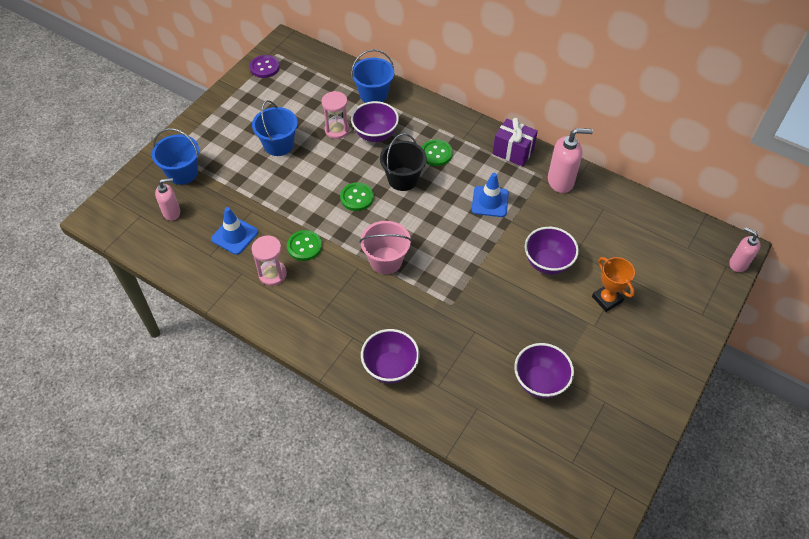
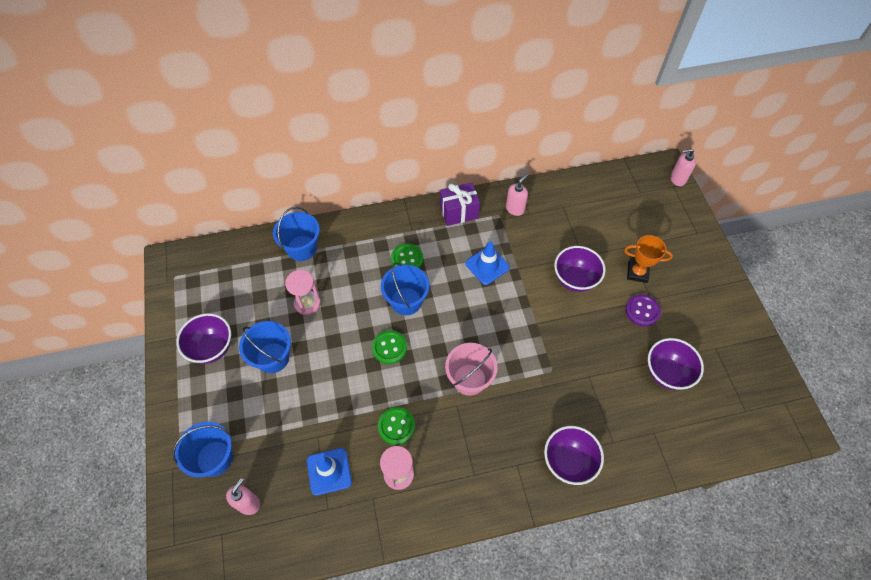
camera: 45 degrees left, 5 degrees up
(264, 67) = (178, 298): purple button -> purple button (642, 311)
(375, 135) = (343, 282): purple bowl -> purple bowl (212, 348)
(403, 179) = (406, 301): black bucket -> blue bucket
(561, 181) = (515, 209): pink soap dispenser -> pink soap dispenser, size x0.65

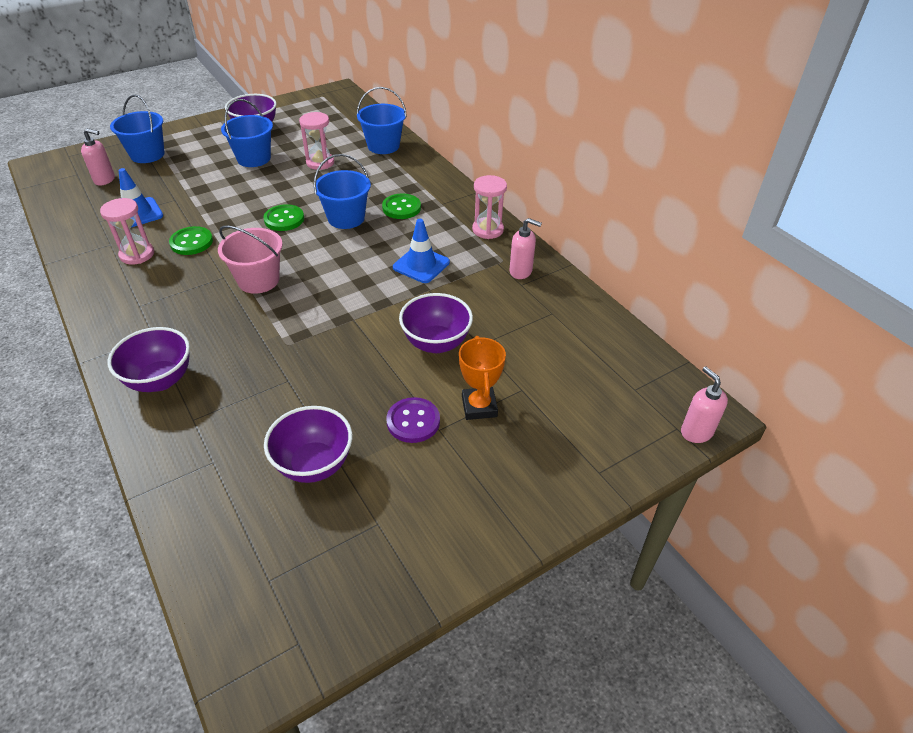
camera: 70 degrees right, 15 degrees down
(459, 212) = (488, 230): purple gift -> pink hourglass

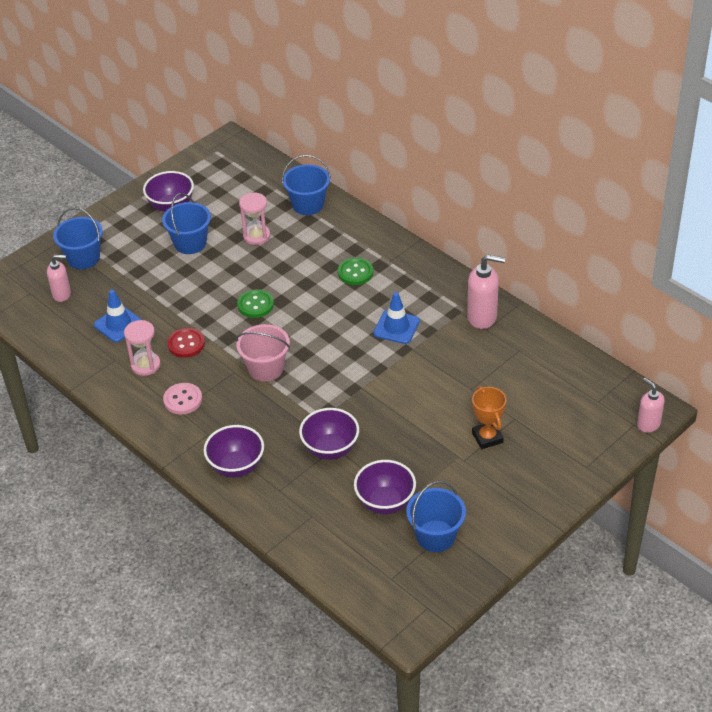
camera: 10 degrees left, 0 degrees up
(151, 295) = (183, 400): none -> pink button
(191, 242) = (186, 344): green button -> red button
(346, 218) = (310, 293): blue bucket -> blue bucket (435, 536)
(413, 421) = (443, 458): purple button -> none
(436, 343) = (436, 394): purple bowl -> purple bowl (330, 449)
(488, 230) = (440, 281): pink hourglass -> none
(521, 271) = (482, 317): pink soap dispenser -> pink soap dispenser, size x1.54

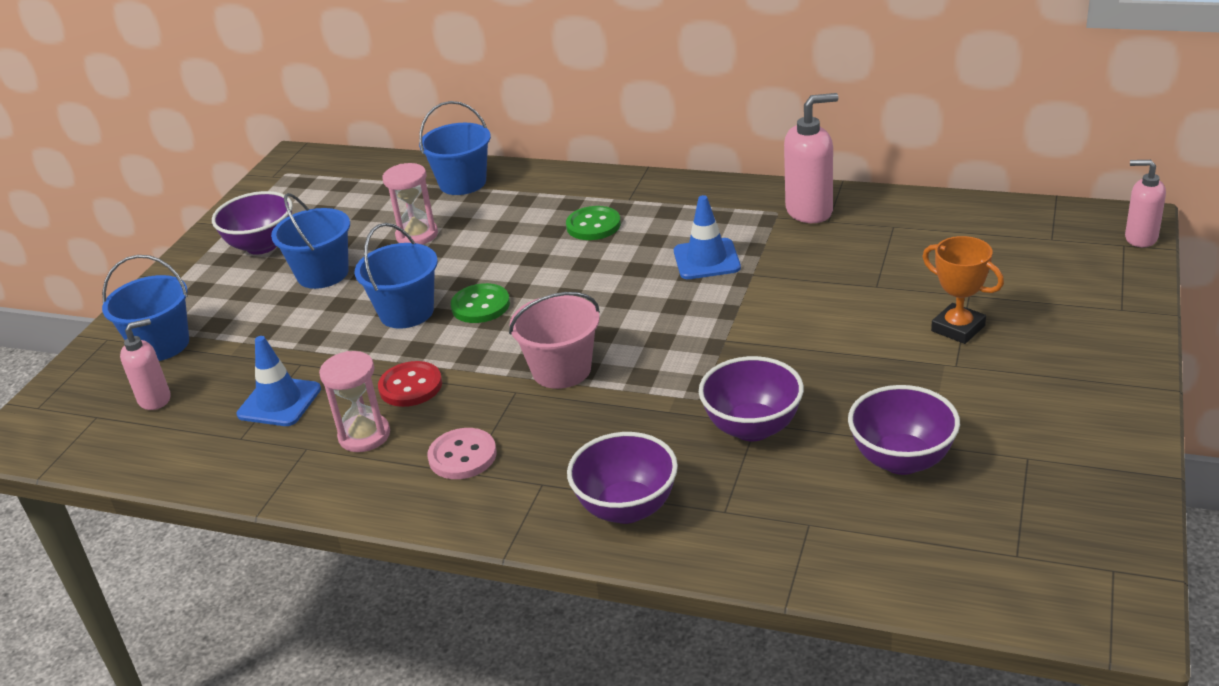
camera: 25 degrees left, 10 degrees down
(435, 536) = (1019, 471): blue bucket -> blue bucket (406, 312)

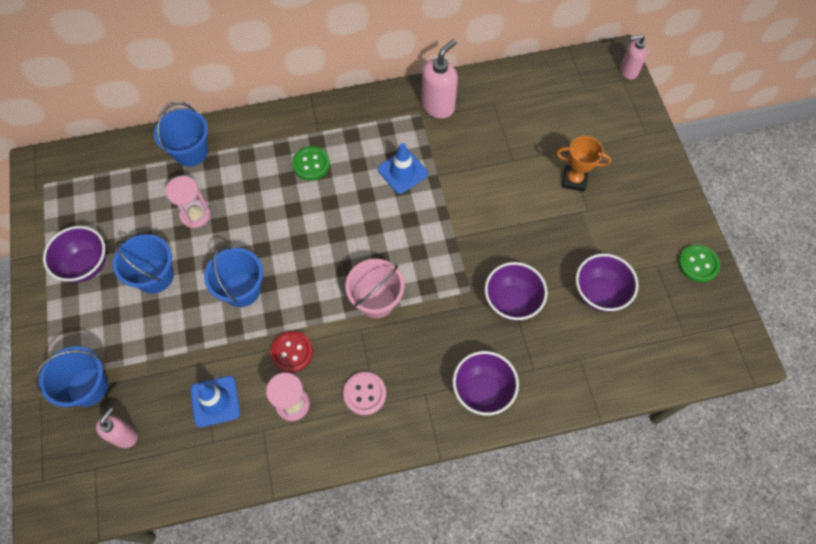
camera: 35 degrees left, 30 degrees up
(480, 305) = (287, 265): green button -> green button (698, 264)

